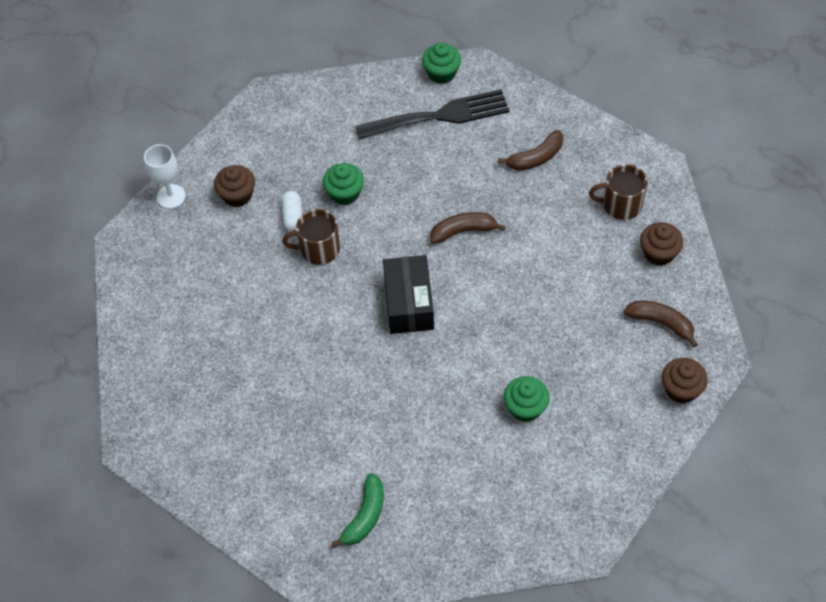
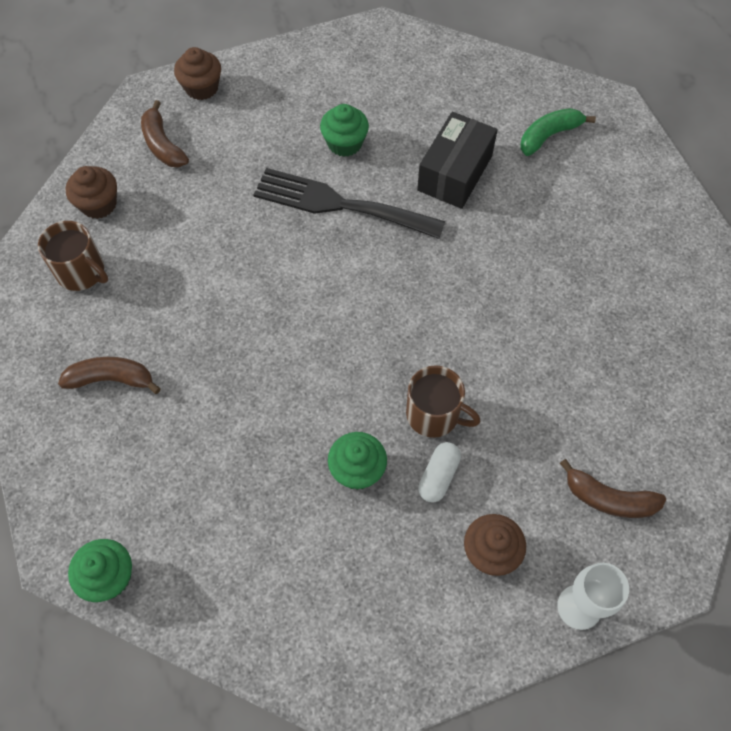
camera: 150 degrees left, 5 degrees up
(408, 303) = (379, 295): black box -> black box (455, 173)
(439, 116) = (166, 509): black fork -> black fork (339, 204)
(463, 231) = (262, 340): brown banana -> brown banana (608, 498)

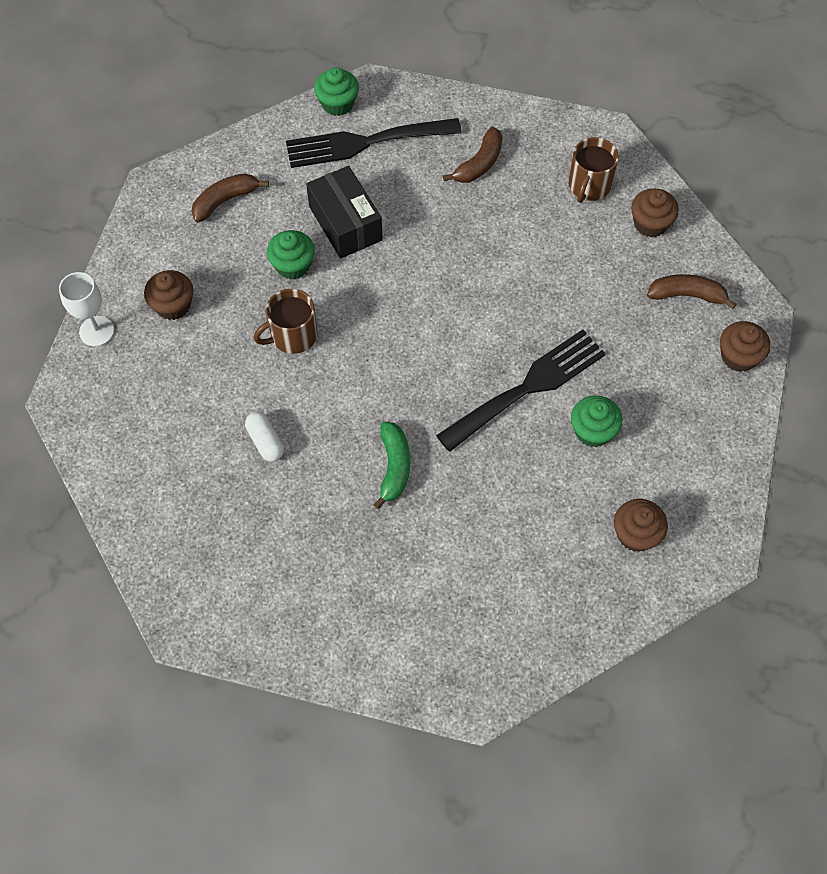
camera: 125 degrees right, 0 degrees up
(82, 272) = (589, 186): brown mug -> brown mug turned 45 degrees counterclockwise
(150, 508) = (365, 143): none -> black fork
(409, 79) = (636, 534): none -> brown cupcake
(438, 476) = (247, 309): white capsule -> white capsule (265, 441)
(455, 173) = (496, 497): black box -> black box (345, 223)
(549, 136) = (480, 609): green banana -> green banana (394, 467)
(608, 498) = (141, 401): brown banana -> brown banana (225, 200)

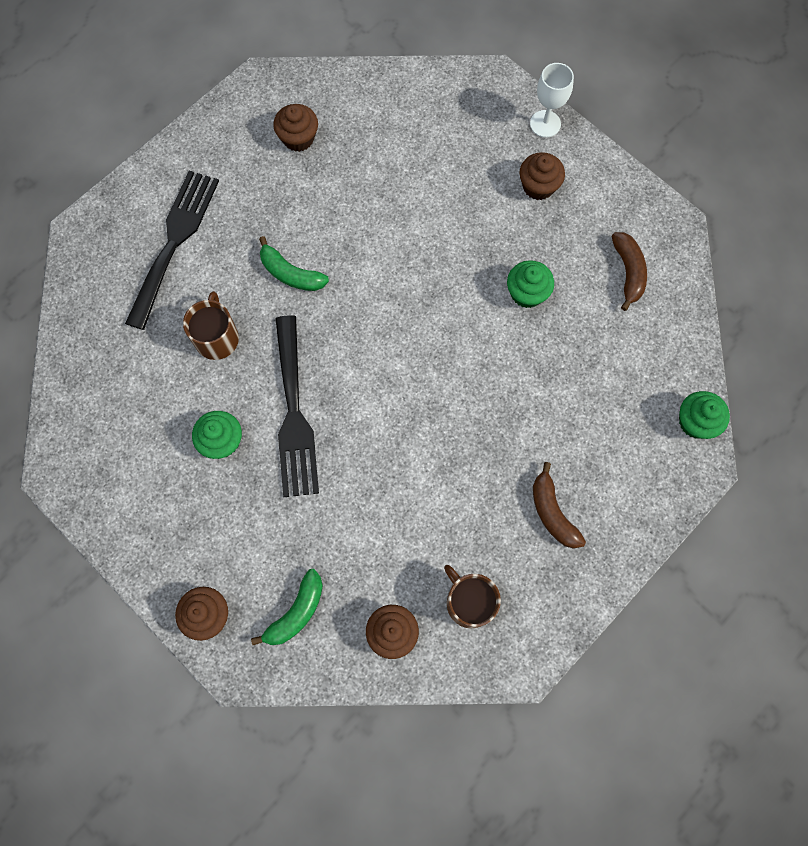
camera: 120 degrees right, 10 degrees up
(265, 441) = (371, 195): white capsule -> none
(292, 335) = (456, 259): brown mug -> brown mug (217, 338)
(345, 223) = (548, 357): black box -> none
(365, 143) = (633, 421): black fork -> black fork (174, 242)
(636, 534) = (116, 417): brown cupcake -> brown cupcake (298, 138)
(687, 295) = (296, 612): brown banana -> green banana

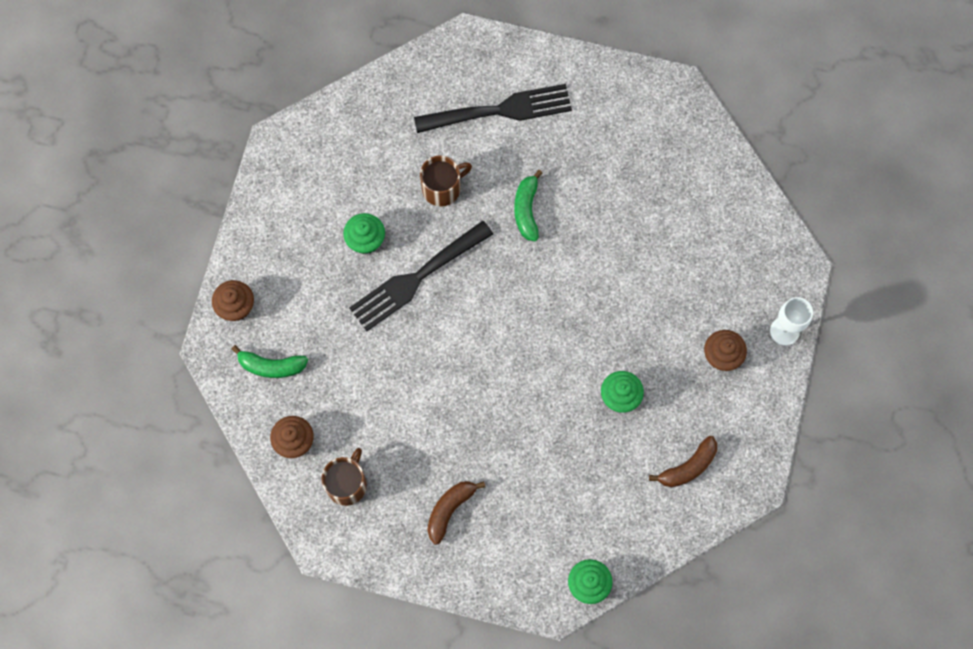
camera: 60 degrees right, 0 degrees up
(298, 138) = (646, 147): brown cupcake -> none

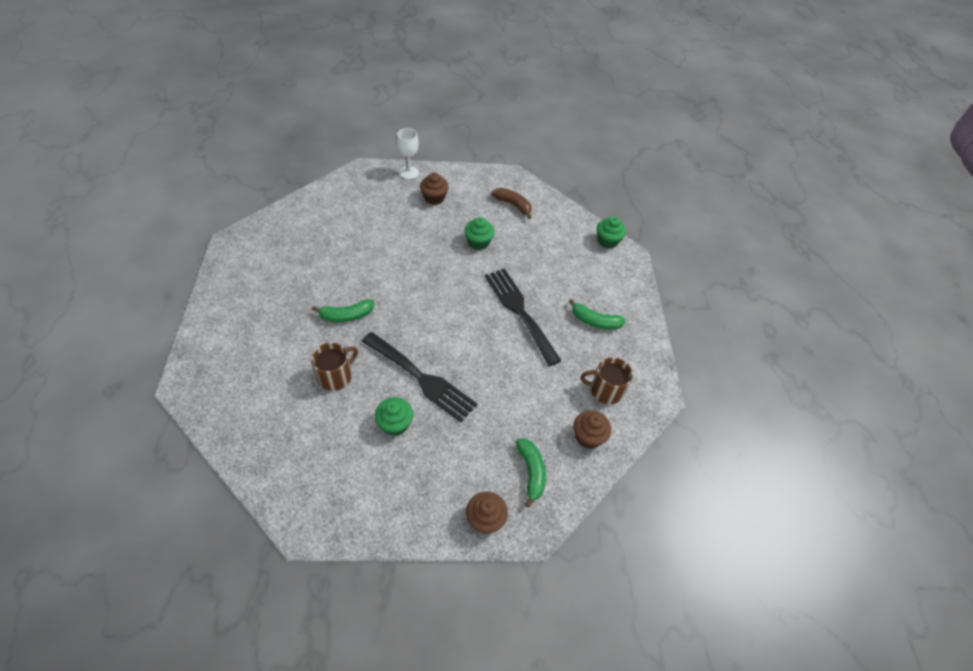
camera: 110 degrees left, 20 degrees down
(442, 188) = (335, 376): brown mug -> brown mug turned 90 degrees clockwise
(450, 509) = (594, 321): brown banana -> green banana
(500, 110) = (256, 348): black fork -> black fork (519, 311)

